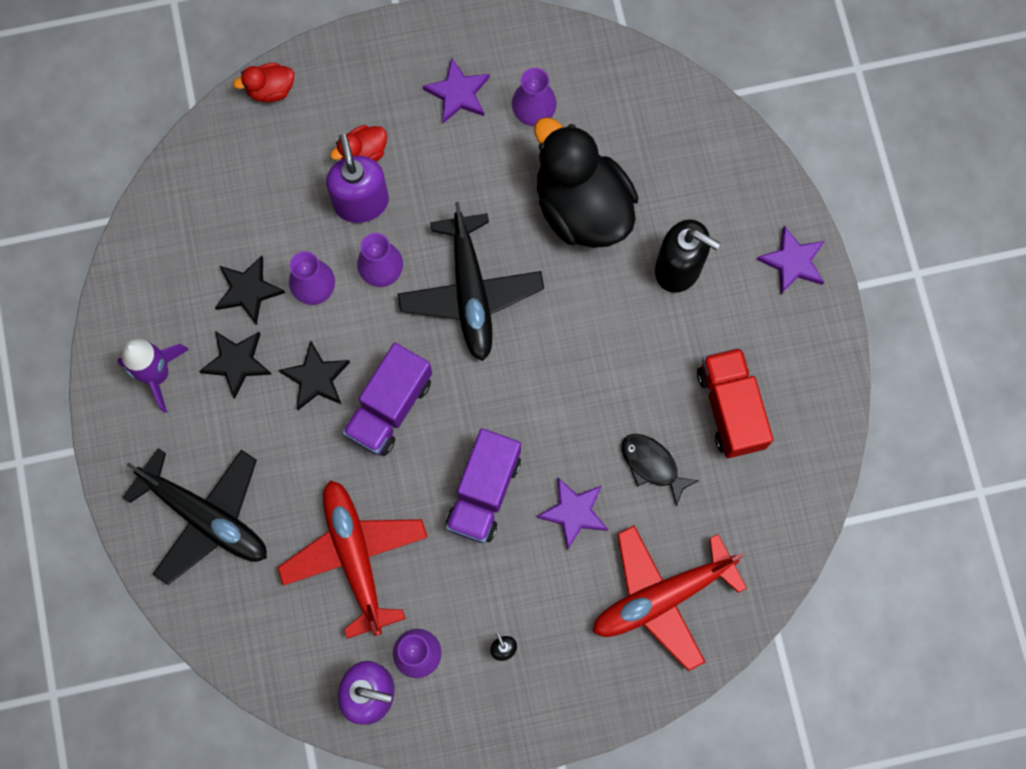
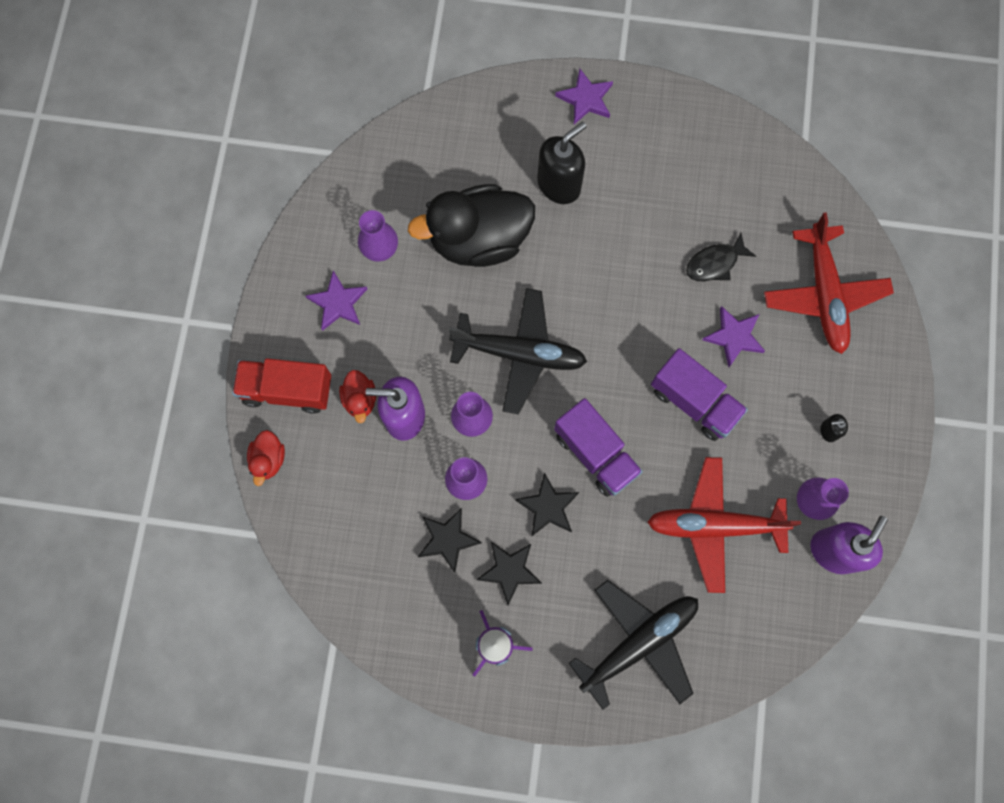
camera: 70 degrees left, 0 degrees up
(730, 408) = (689, 188): red truck -> red truck (287, 390)

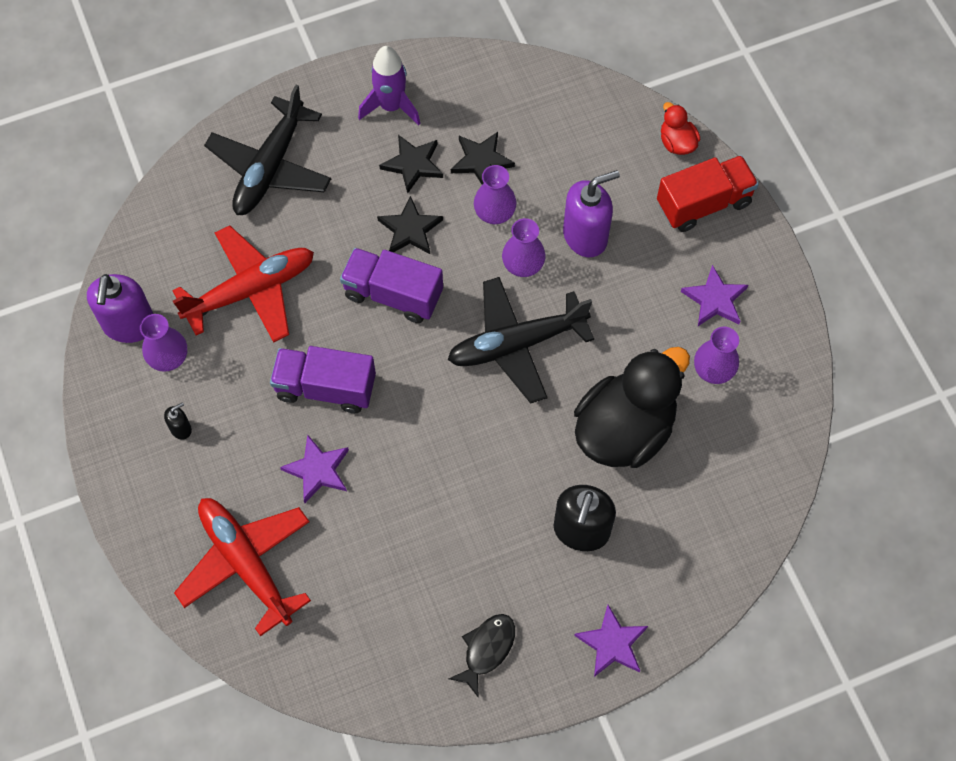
camera: 150 degrees right, 10 degrees down
(360, 399) = (634, 229): red duck -> none
(715, 263) = (375, 535): black fish -> black fish (487, 650)

